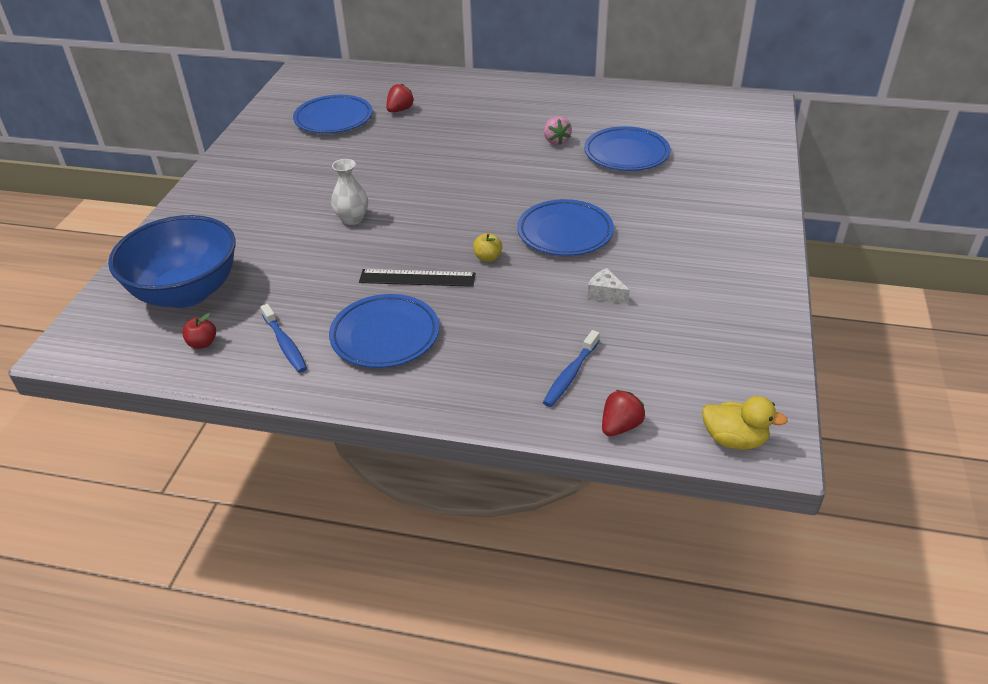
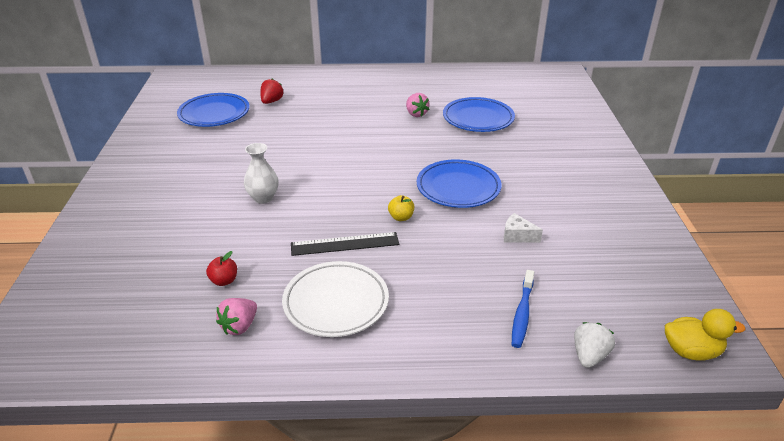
camera: 15 degrees left, 5 degrees down
(186, 292) = (120, 288): blue bowl -> none
(202, 343) = (152, 338): red apple -> red apple (224, 281)
(285, 344) = (239, 326): blue toothbrush -> pink strawberry
(385, 336) = (336, 303): blue plate -> white plate
(620, 426) = (589, 356): red strawberry -> white strawberry

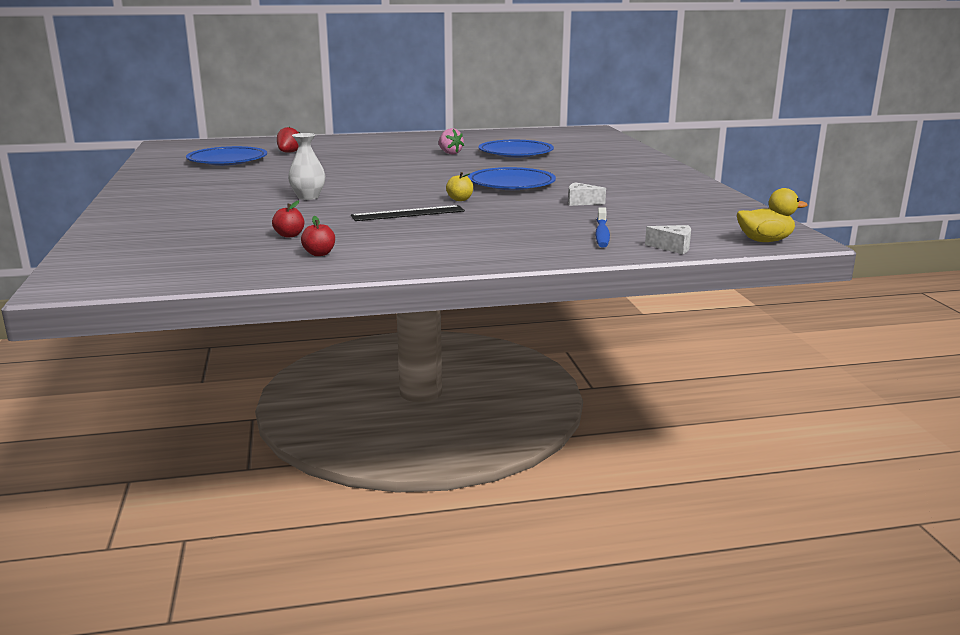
camera: 10 degrees left, 15 degrees down
(239, 326) = (319, 254): pink strawberry -> red apple
(336, 303) = (414, 239): white plate -> none
(589, 356) = (673, 247): white strawberry -> white cheese

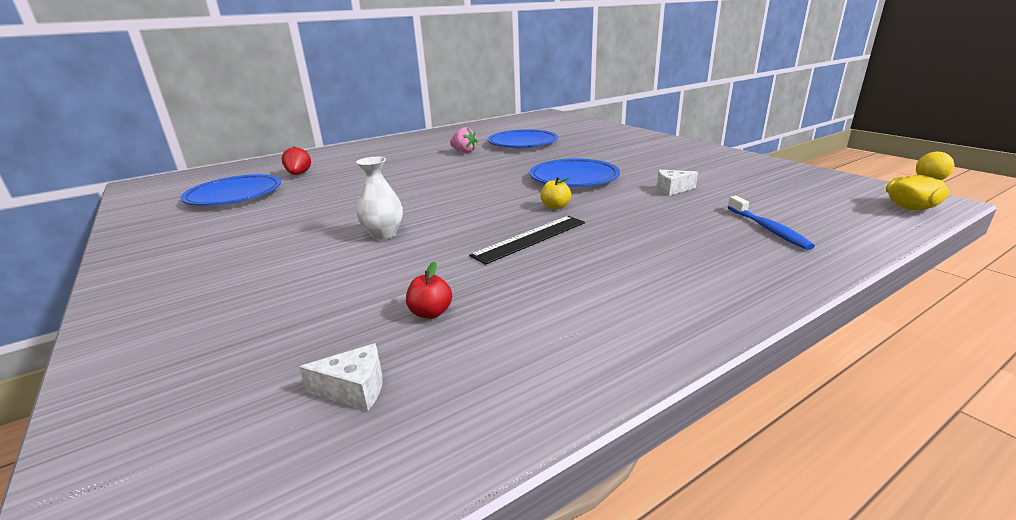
camera: 20 degrees left, 5 degrees up
(319, 254) = (515, 346): red apple -> none
(673, 247) = (865, 234): white cheese -> white cheese (354, 389)

